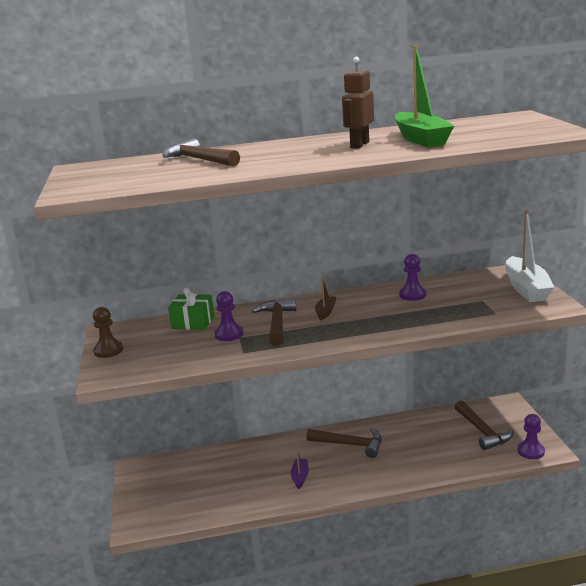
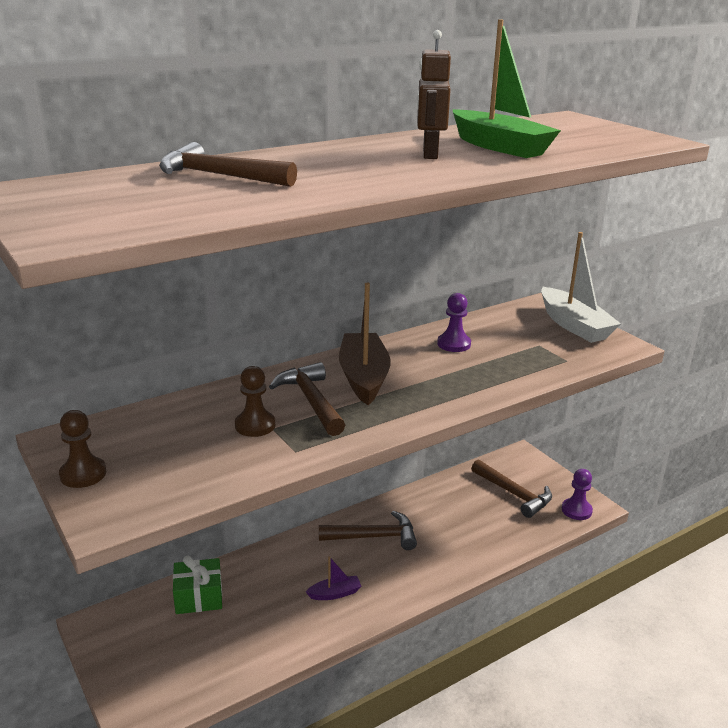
camera: 25 degrees left, 5 degrees up
(193, 322) = (188, 412): green gift -> green gift (199, 597)
(229, 334) = (255, 425): purple pawn -> brown pawn
(300, 477) = (335, 593): purple boat -> purple boat turned 90 degrees clockwise
(325, 312) = (363, 377): brown boat -> brown boat, size x2.06

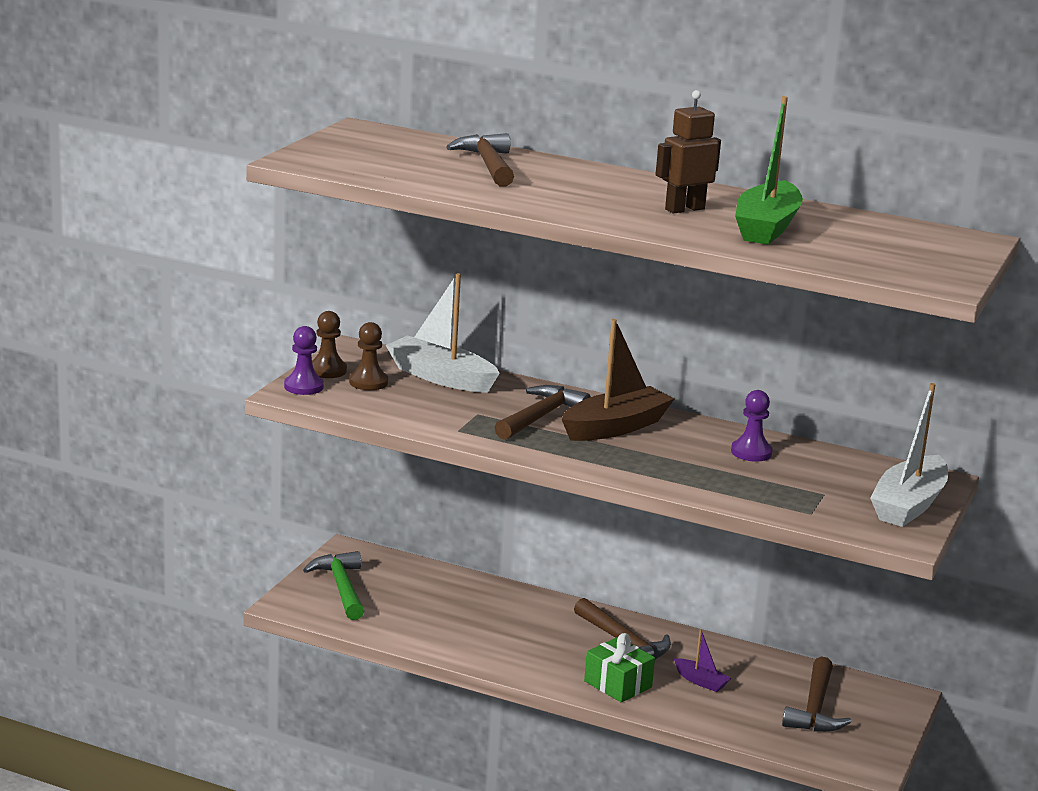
camera: 55 degrees right, 5 degrees down
(148, 661) = (341, 588): none -> green hammer
(180, 417) = (441, 377): none -> white boat
(199, 597) = (432, 583): green gift -> green gift (618, 684)
(255, 425) = (471, 406): brown pawn -> brown pawn (368, 382)
(335, 593) = (519, 646): purple boat -> purple boat (701, 681)
(576, 510) = (844, 757): purple pawn -> purple pawn (303, 387)

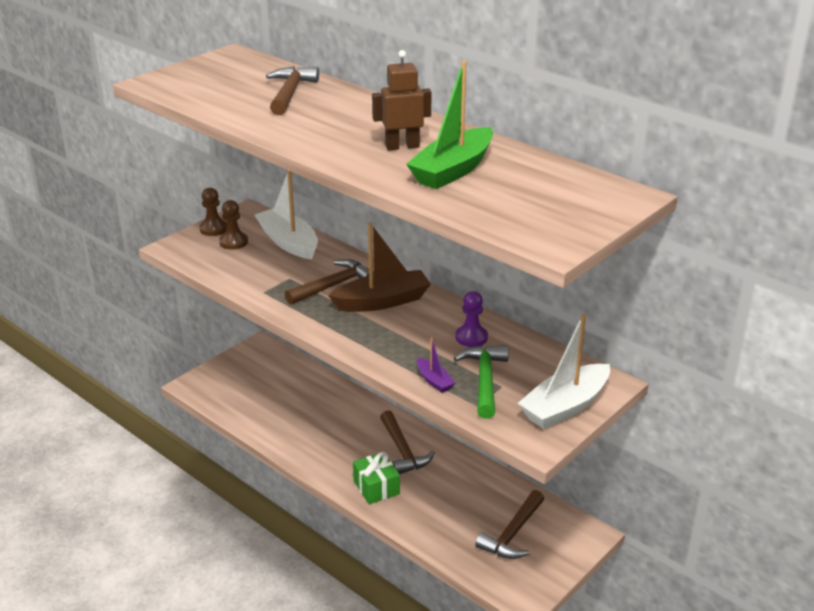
camera: 20 degrees right, 10 degrees up
(303, 387) = (186, 242): purple pawn -> none
(341, 588) = (236, 376): green hammer -> green hammer (484, 380)
(701, 681) = (439, 494): purple boat -> purple boat (434, 381)

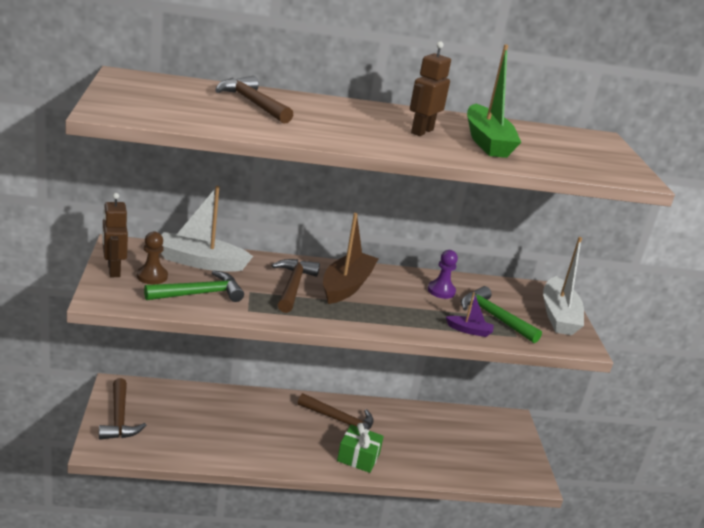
camera: 50 degrees left, 5 degrees down
(213, 229) = (113, 270): brown pawn -> brown robot
(247, 267) = (199, 294): none -> green hammer
(512, 533) = (477, 443): brown hammer -> brown hammer (119, 418)

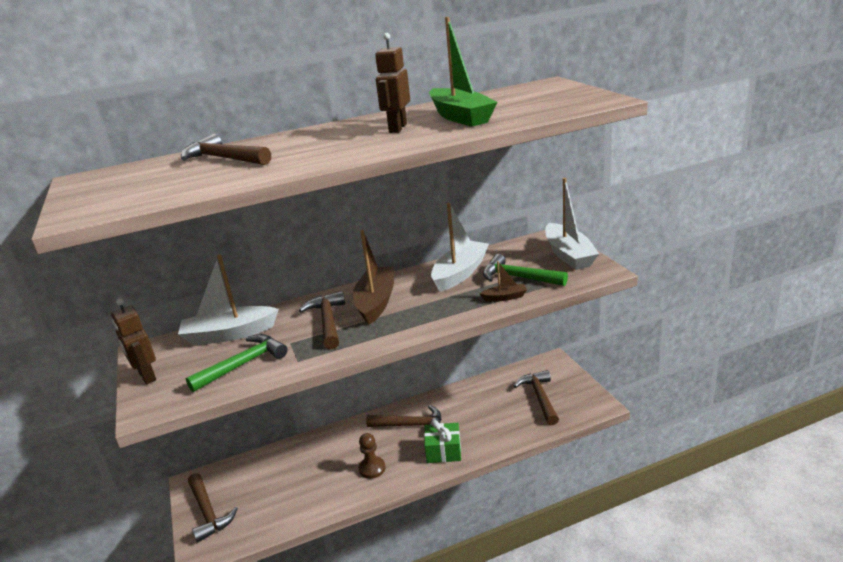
camera: 10 degrees left, 0 degrees up
(152, 276) = (188, 366): brown pawn -> brown pawn (372, 468)
(441, 291) = (460, 273): purple pawn -> white boat
(469, 330) = (504, 297): purple boat -> brown boat
(480, 448) = (540, 397): none -> brown hammer

